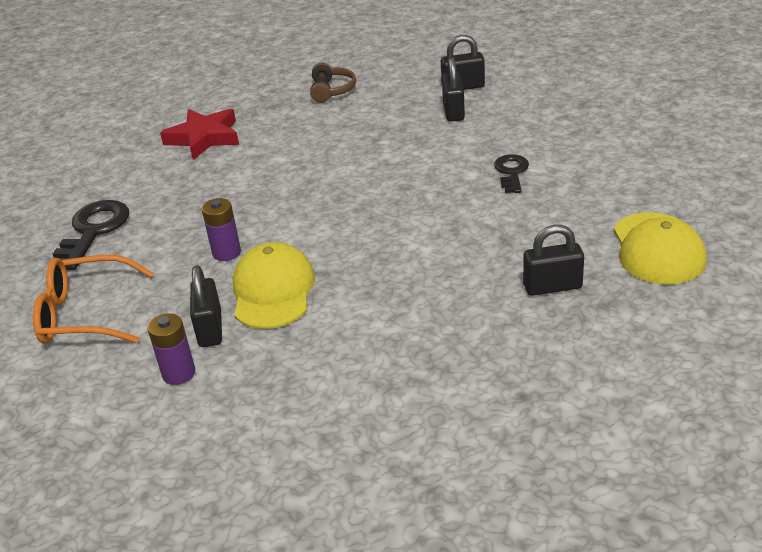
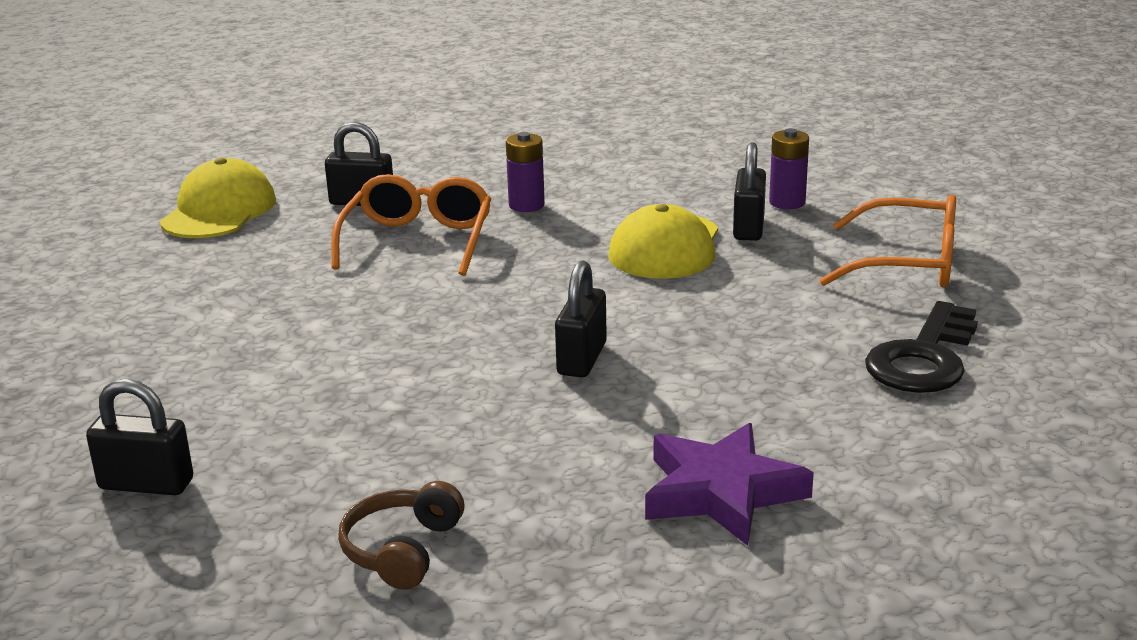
camera: 165 degrees left, 10 degrees down
(204, 138) = (721, 492): red star -> purple star
(226, 252) = (714, 294): purple battery -> purple battery (526, 205)
(453, 111) = (225, 432): black padlock -> black padlock (582, 359)
(467, 254) = (418, 241): none -> orange glasses
(511, 172) = (261, 314): black key -> none

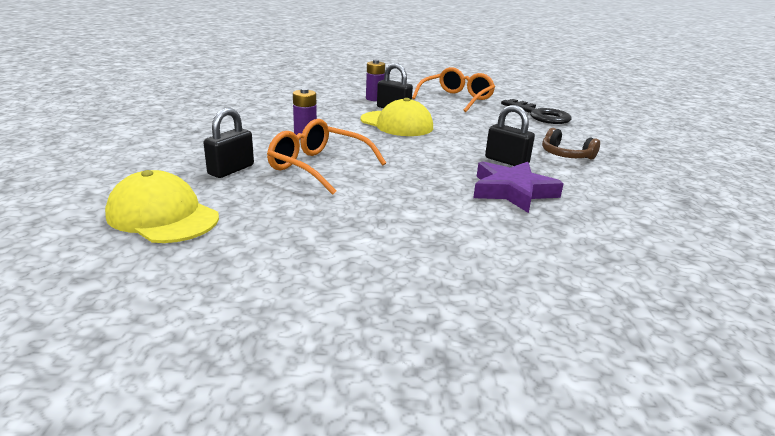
camera: 70 degrees left, 0 degrees up
(146, 484) = (620, 305): black padlock -> none
(402, 550) = (697, 234): brown headphones -> brown headphones (565, 155)
(721, 492) = (641, 163): purple star -> purple star (512, 191)

